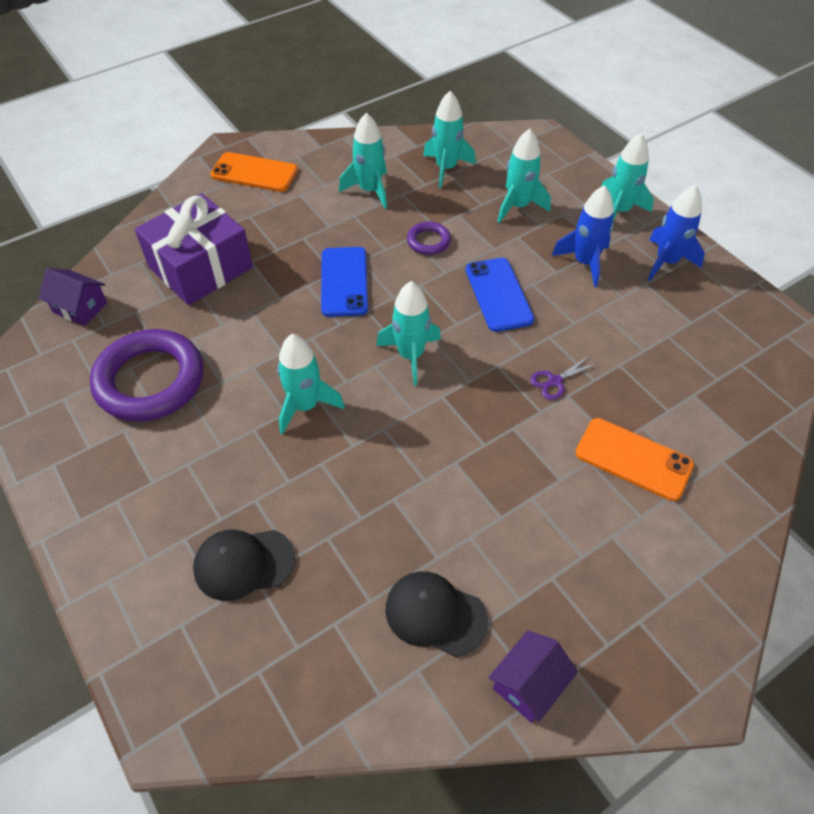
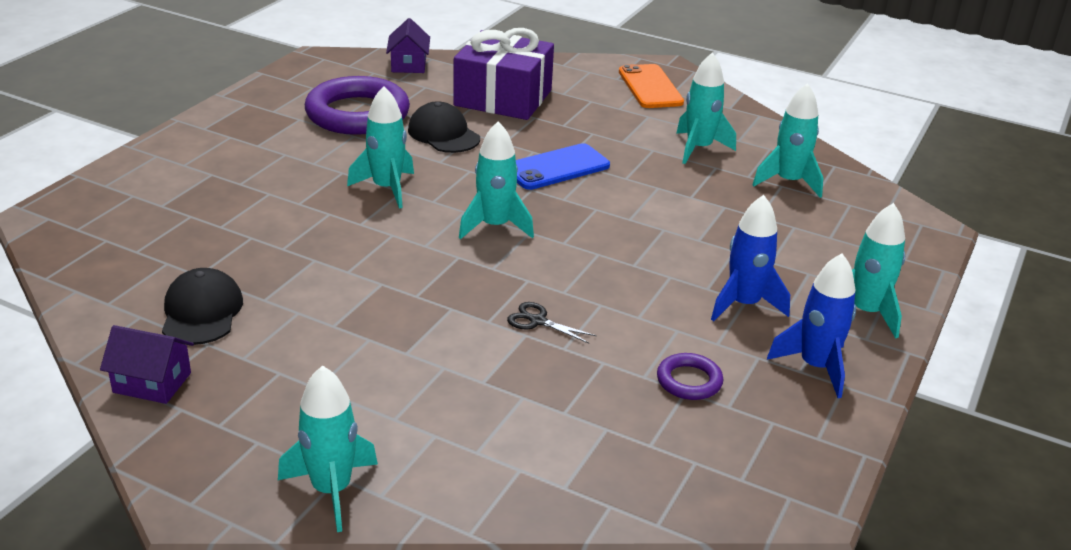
camera: 60 degrees right, 20 degrees down
(243, 563) = (202, 205): black cap -> black cap (443, 134)
(428, 241) = (663, 198): purple ring -> purple ring (689, 381)
(498, 294) = (630, 258): blue phone -> none
(518, 206) = (784, 240): turquoise rocket -> turquoise rocket (331, 490)
(555, 381) = (538, 321): purple scissors -> black scissors
(633, 459) = (470, 398): orange phone -> none

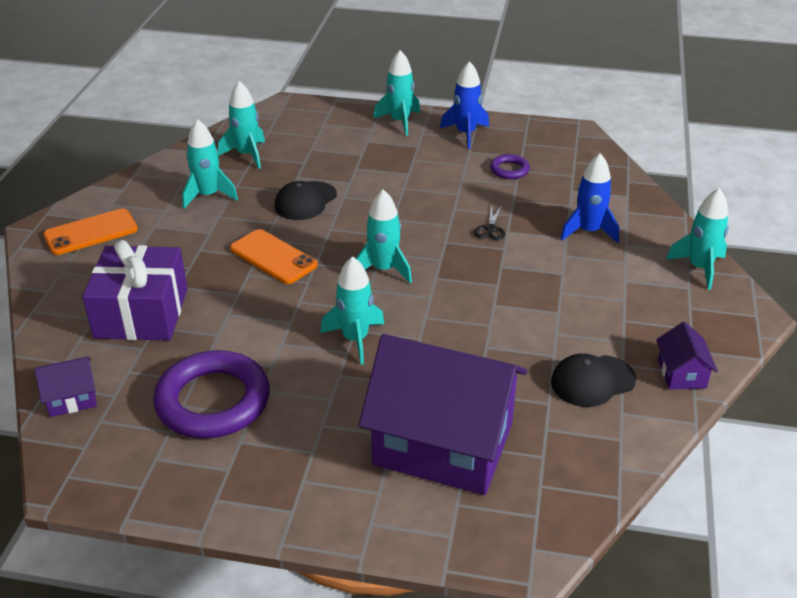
camera: 105 degrees left, 5 degrees up
(205, 204) = (443, 444): none -> purple house
(443, 134) = (236, 332): black cap -> black cap (305, 201)
(557, 168) = (273, 257): blue phone -> orange phone
(743, 304) = (419, 159): blue rocket -> blue rocket (588, 231)

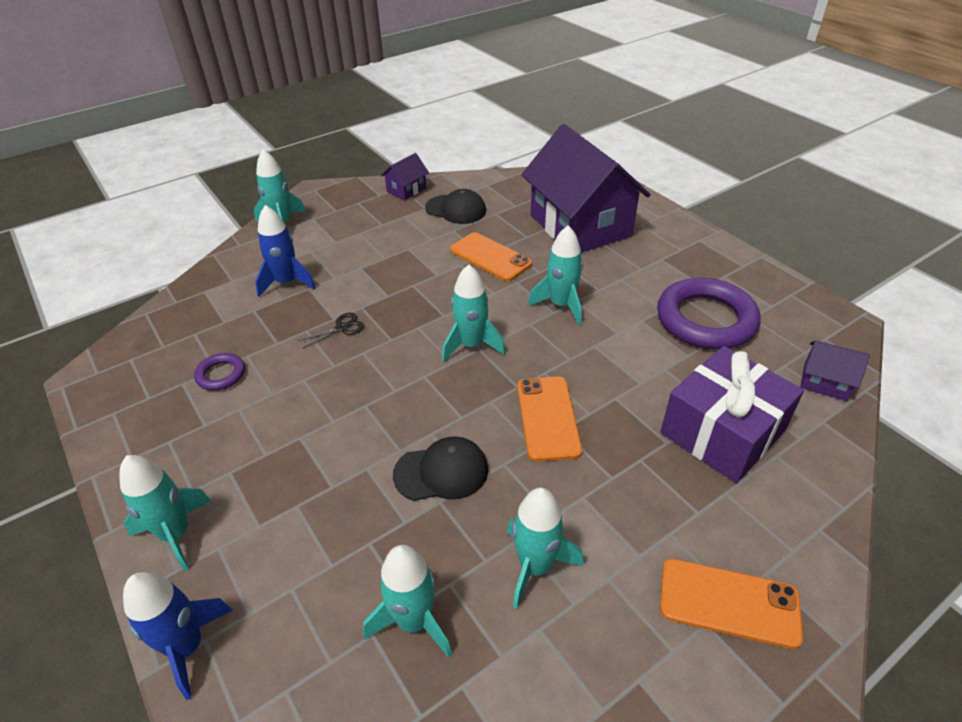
camera: 135 degrees left, 5 degrees up
(465, 134) = (162, 452): blue rocket -> blue rocket (187, 647)
(476, 348) = (490, 257): none -> orange phone

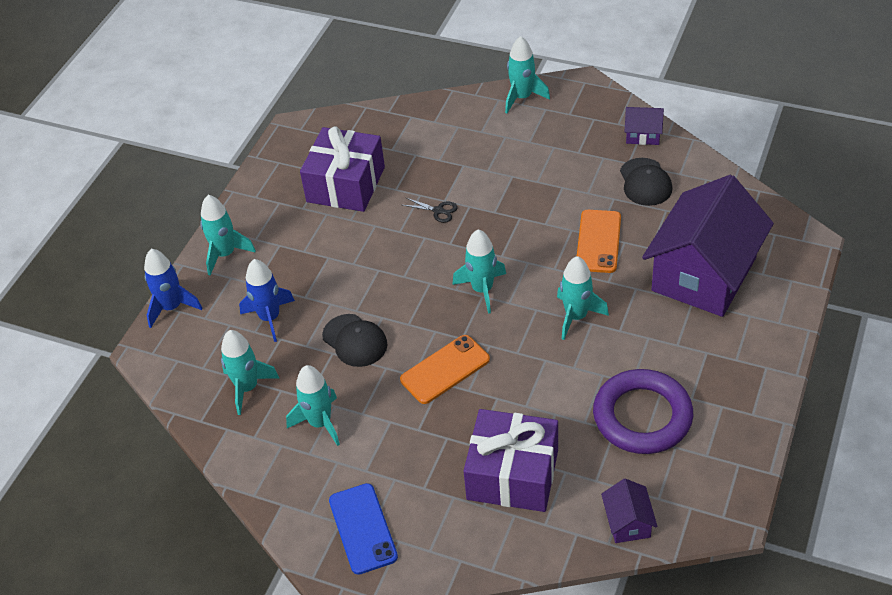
camera: 60 degrees right, 5 degrees up
(221, 374) = (345, 184): purple ring -> purple gift
(286, 282) = (458, 150): blue rocket -> blue rocket (270, 318)
(729, 603) = (363, 528): orange phone -> blue phone

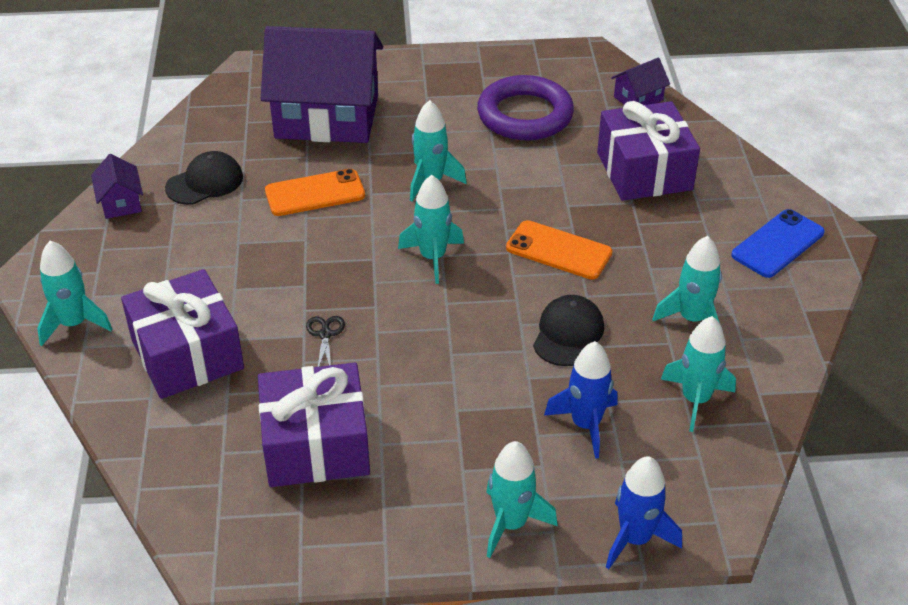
camera: 120 degrees left, 5 degrees down
(462, 143) = (187, 354): none -> purple gift

